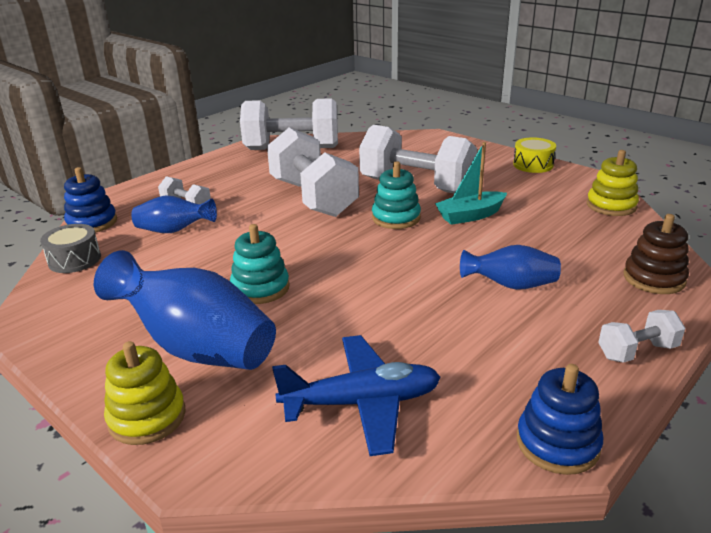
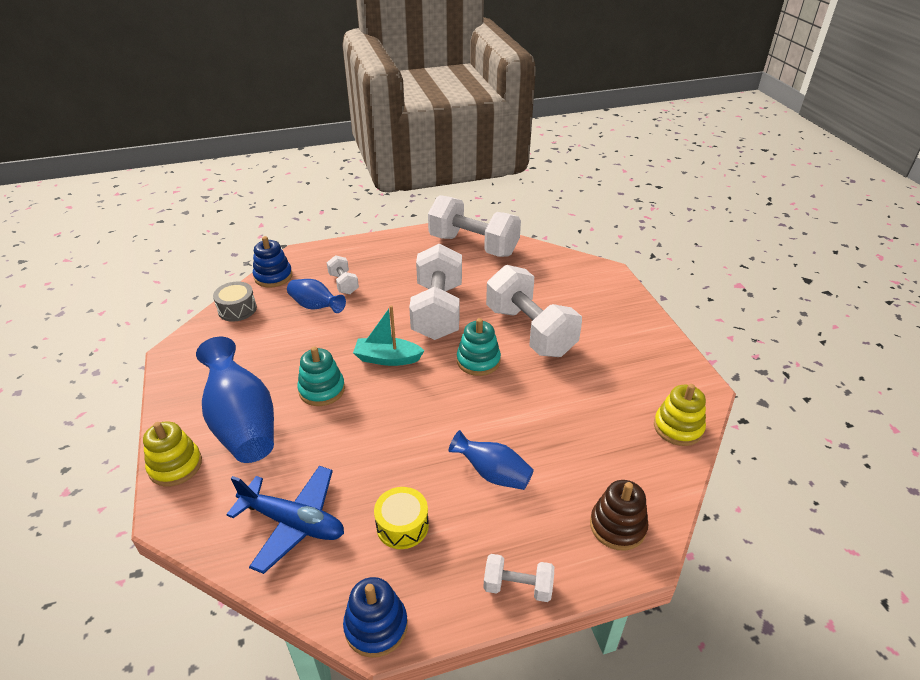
camera: 30 degrees right, 10 degrees up
(470, 215) = (539, 384): turquoise boat -> turquoise boat (387, 358)
(533, 165) = (661, 346): yellow drum -> yellow drum (402, 525)

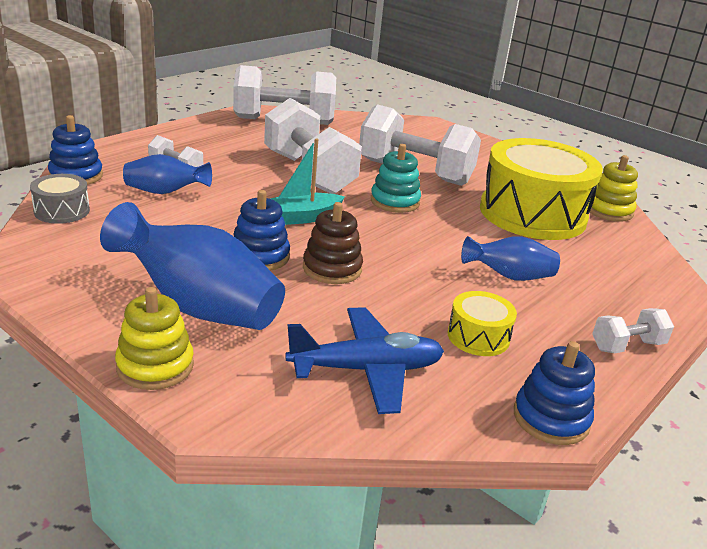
camera: 35 degrees left, 10 degrees down
(322, 390) = (260, 256): turquoise stacking toy -> blue stacking toy
(592, 409) = (532, 214): none -> yellow drum
(617, 526) = (646, 282): brown stacking toy -> brown stacking toy (332, 269)

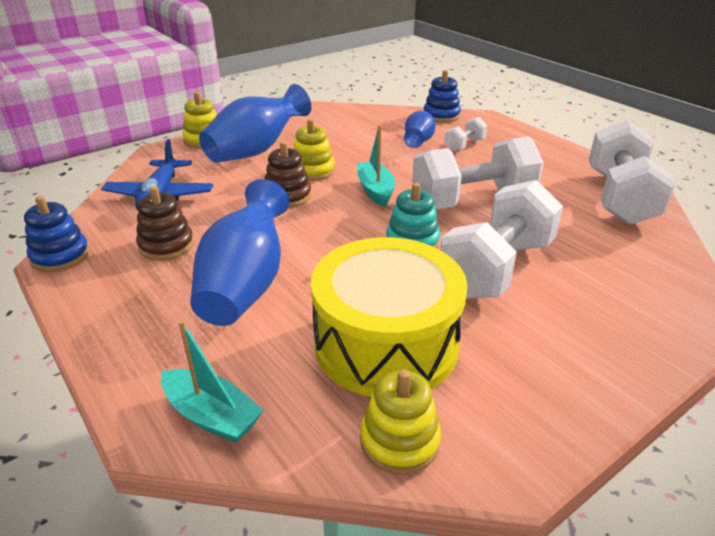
camera: 105 degrees right, 5 degrees up
(62, 211) = (385, 114): grey drum -> none
(260, 256) = (312, 171): blue stacking toy -> yellow stacking toy
(478, 337) = (166, 245): yellow drum -> brown stacking toy
(509, 276) = (246, 284): blue vase -> blue vase, size x1.77
(627, 346) = (101, 328): white dumbbell -> none
(654, 272) = (212, 416): none -> turquoise boat

